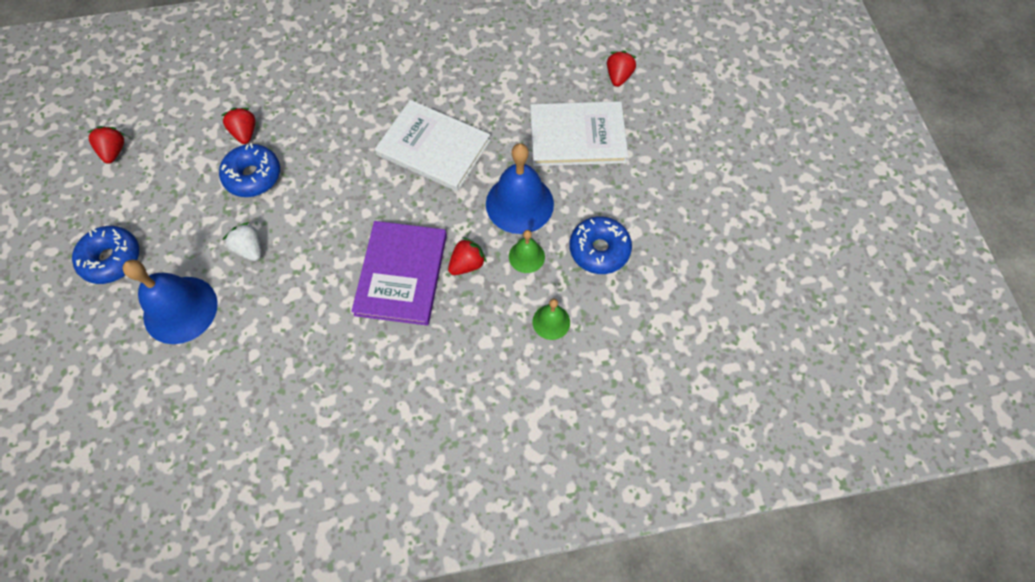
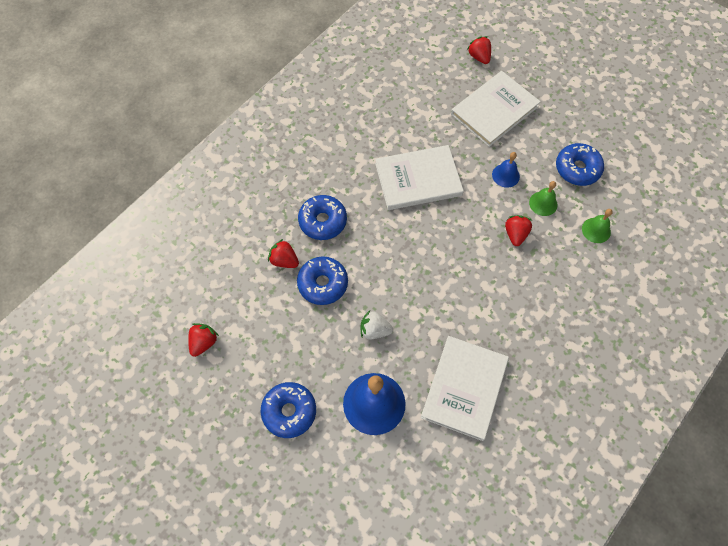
camera: 40 degrees left, 0 degrees up
(114, 151) = (204, 342): red strawberry -> red strawberry turned 75 degrees clockwise
(265, 362) = (464, 388): none -> white book
(312, 123) = (323, 221): none -> blue donut
(401, 274) = (485, 270): purple book -> none
(519, 203) = (505, 175): blue bell -> blue bell, size x0.52

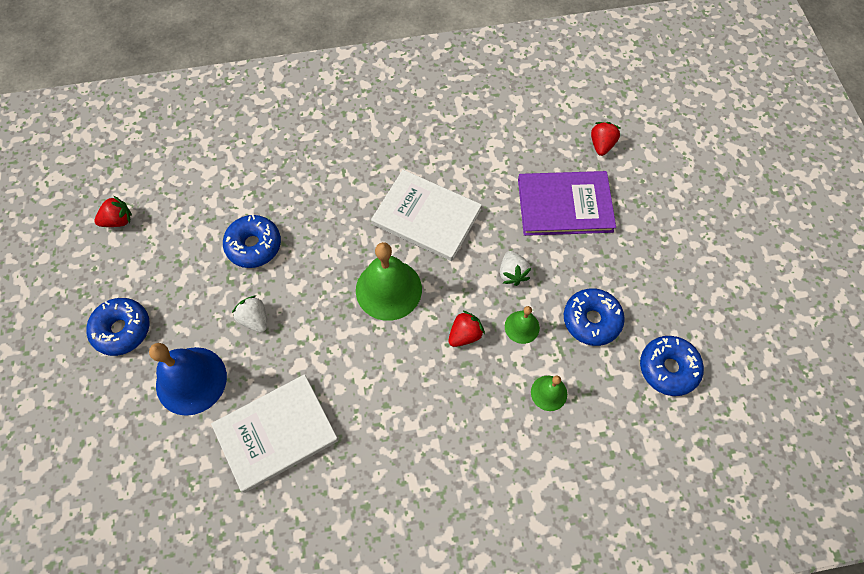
camera: 40 degrees right, 0 degrees up
(284, 260) = (244, 202): red strawberry -> none
(323, 221) = (307, 192): blue donut -> blue donut (668, 368)
(441, 243) = (388, 289): none -> green bell
(494, 110) = (564, 205): white book -> purple book
(505, 175) = (512, 273): blue bell -> white strawberry

